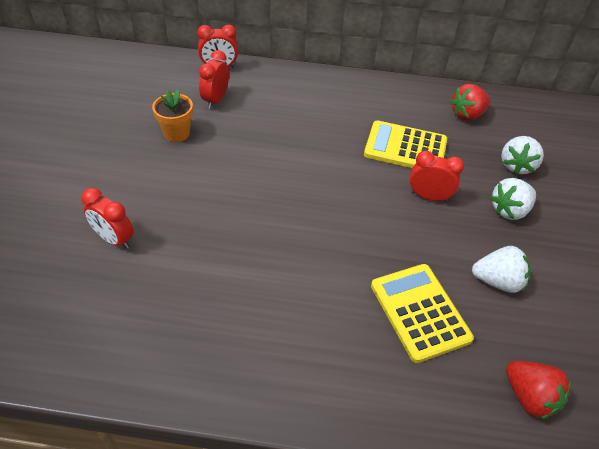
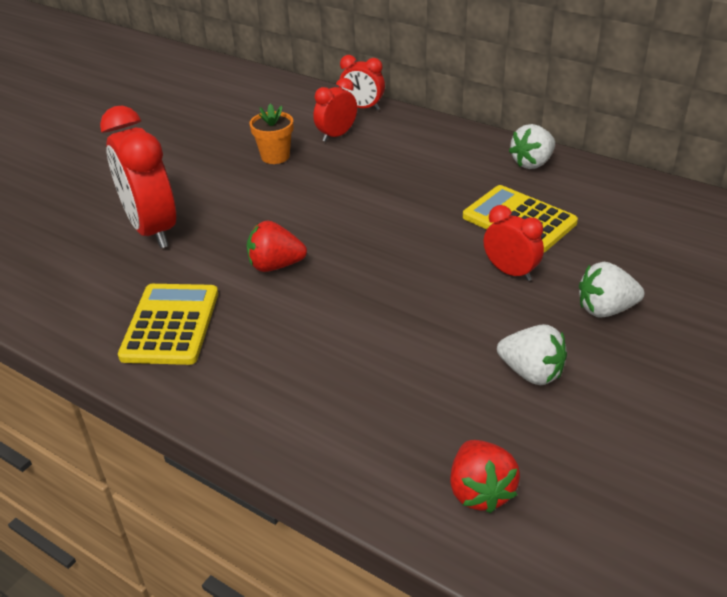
camera: 30 degrees right, 10 degrees down
(114, 239) = (152, 230): red clock -> red clock, size x1.86
(420, 312) = (412, 374): yellow calculator -> yellow calculator (171, 324)
(467, 114) = (627, 204): red strawberry -> red strawberry (275, 265)
(516, 165) = (653, 268): white strawberry -> white strawberry (532, 163)

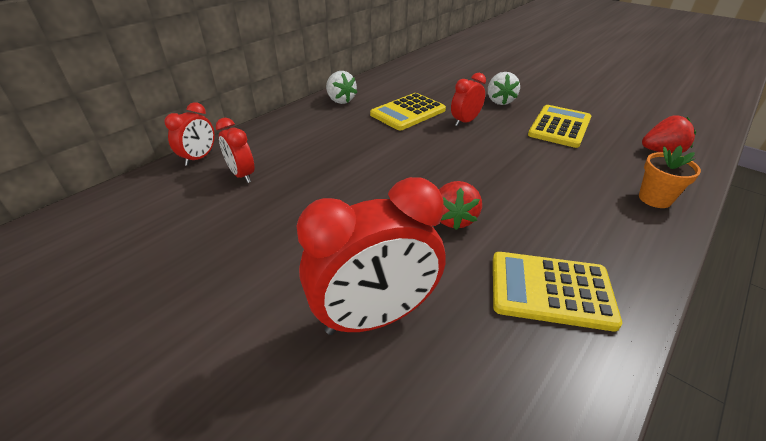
camera: 85 degrees left, 0 degrees up
(275, 156) = (258, 215): orange flower pot -> orange flower pot (654, 199)
(531, 373) = (559, 127): white strawberry -> yellow calculator

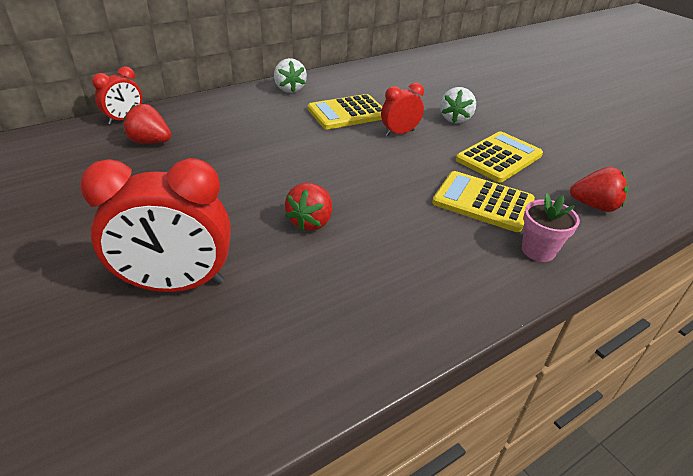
camera: 15 degrees right, 0 degrees up
(242, 175) = (150, 142): red clock -> red strawberry
(550, 290) = (350, 304): yellow calculator -> yellow calculator (483, 202)
(654, 199) = (538, 250): orange flower pot -> pink flower pot

